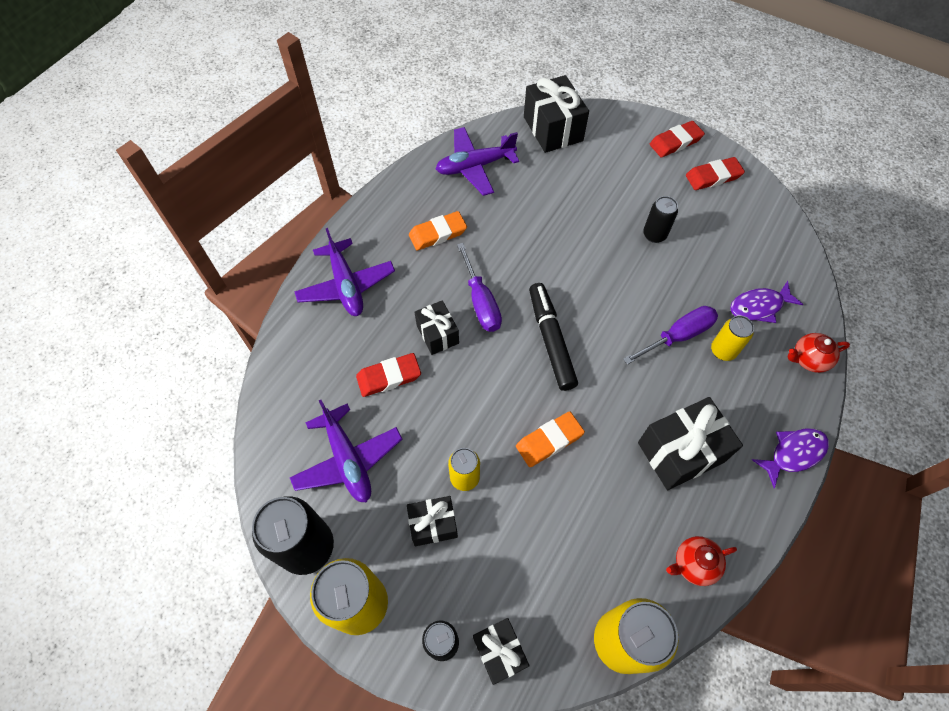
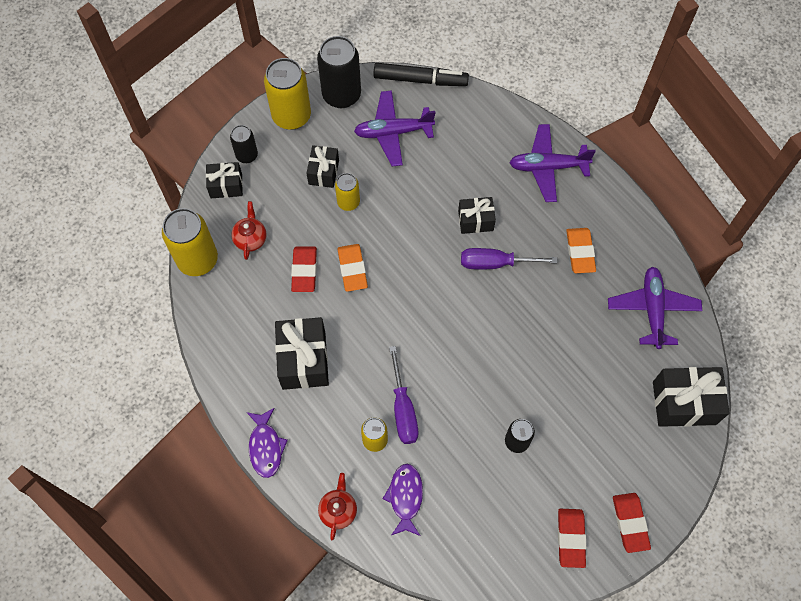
camera: 110 degrees right, 5 degrees up
(389, 377) = (450, 175): red eraser -> red eraser (304, 270)
(551, 340) = (438, 304): black marker -> black marker (420, 80)
(693, 564) = (222, 329): red teapot -> red teapot (250, 239)

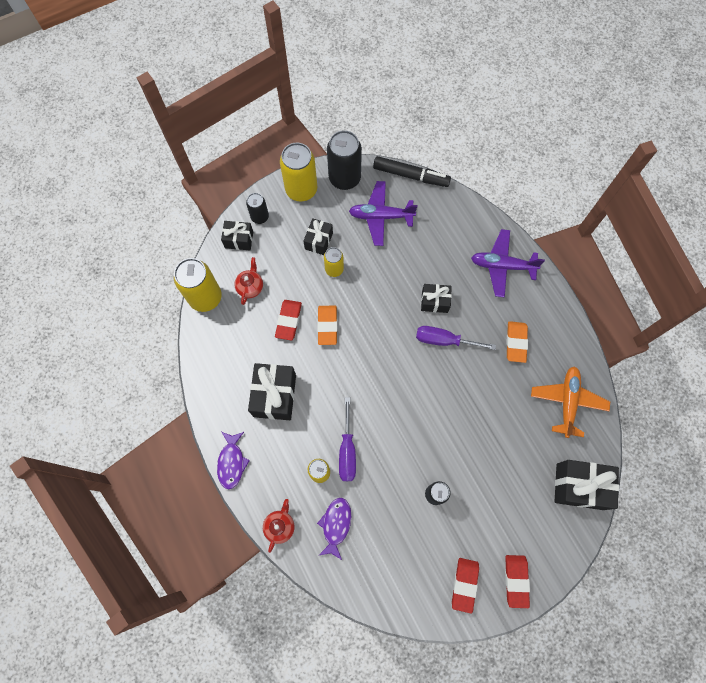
camera: 10 degrees right, 5 degrees up
(652, 309) = (567, 402): purple plane -> orange plane

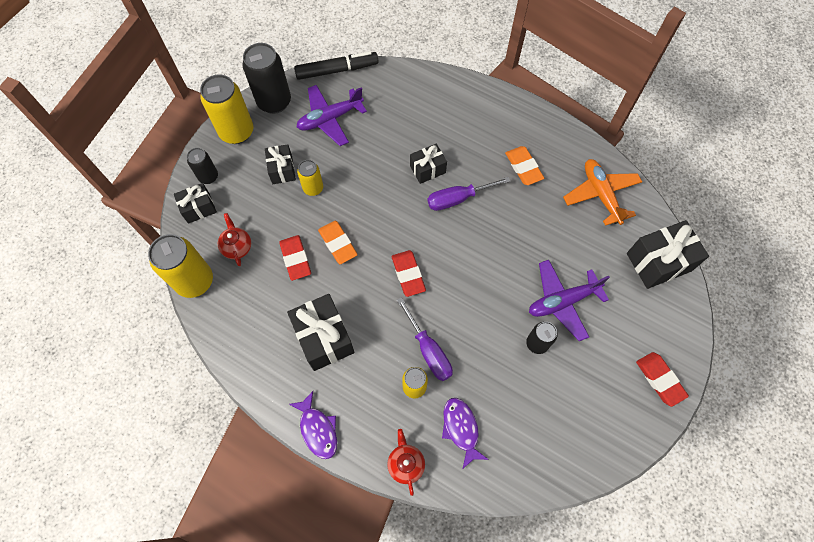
camera: 30 degrees left, 5 degrees down
(464, 584) = (617, 412): red eraser -> red eraser (408, 274)
(502, 266) = (469, 108): purple plane -> purple plane (562, 301)

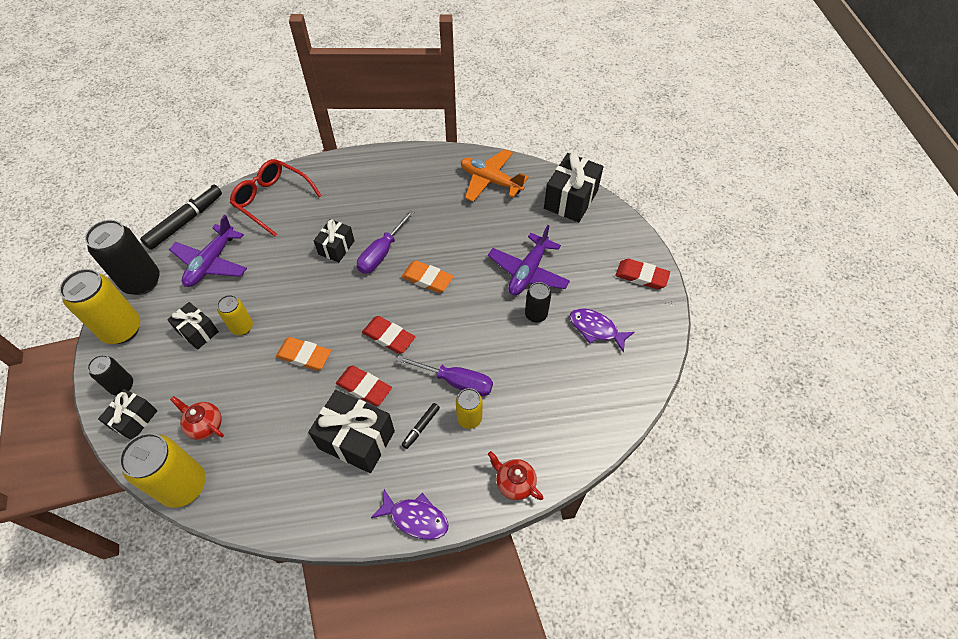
camera: 40 degrees left, 10 degrees down
(295, 259) = (274, 395): red eraser -> red eraser (364, 387)
(375, 365) = (421, 427): none -> black marker
(411, 94) = (272, 200): none -> red glasses
(461, 429) = (534, 420): purple fish -> purple fish (596, 329)
(523, 167) = (415, 198): orange eraser -> orange eraser (427, 279)

